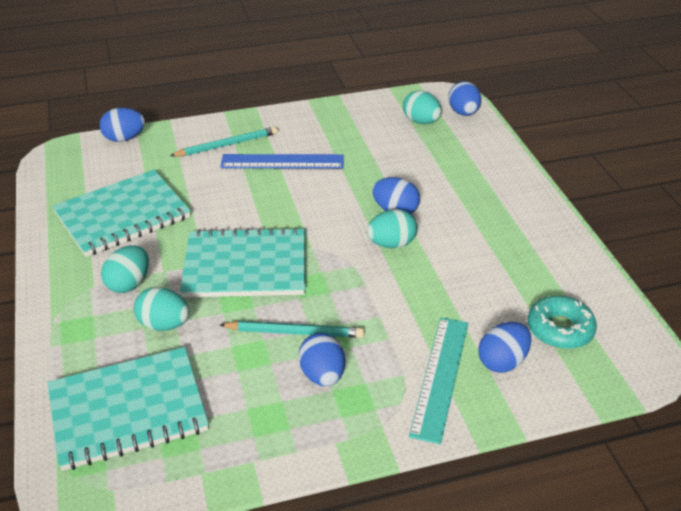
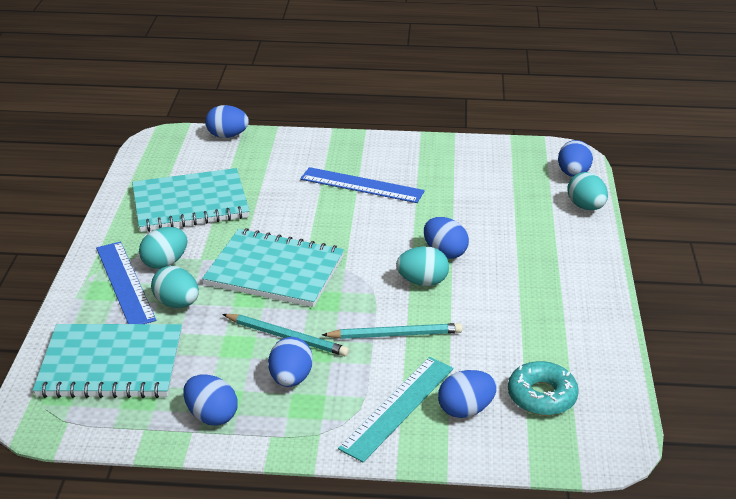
camera: 20 degrees right, 5 degrees down
(97, 316) = (125, 283): none -> blue ruler
(227, 145) = (318, 159): turquoise pencil -> turquoise pencil (395, 334)
(265, 438) = (212, 416): none -> blue egg
(421, 122) = (523, 174): turquoise egg -> turquoise egg (586, 207)

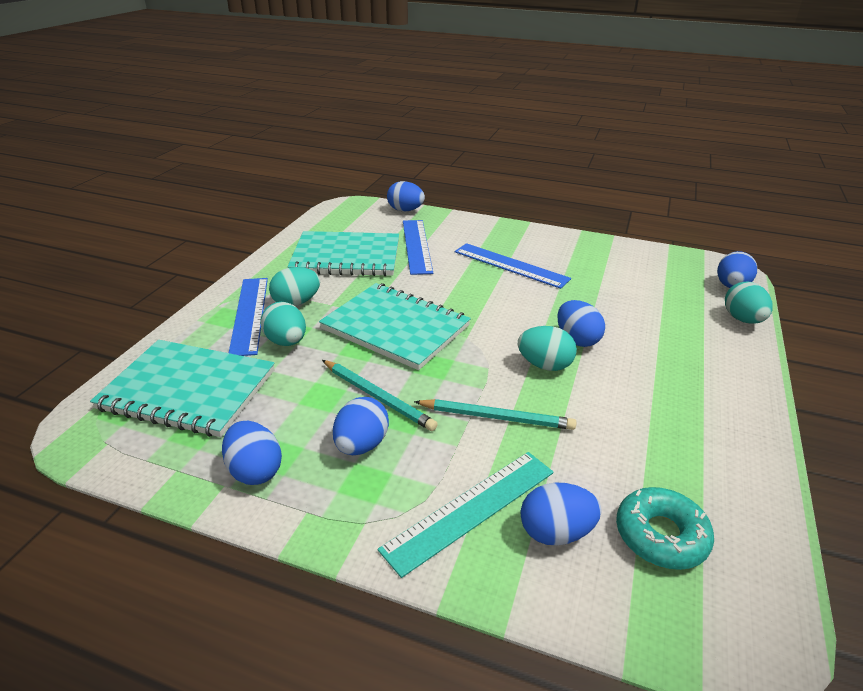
camera: 15 degrees right, 0 degrees up
(258, 178) = (417, 246): none -> blue ruler

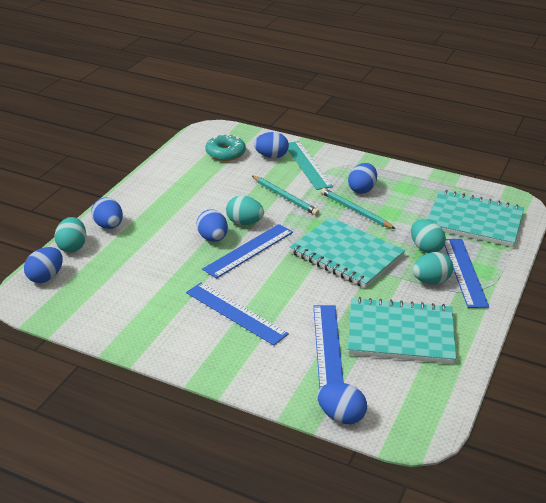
camera: 175 degrees left, 0 degrees up
(255, 470) = (414, 183): blue egg -> blue egg (109, 226)
(471, 509) = (307, 165): turquoise ruler -> turquoise ruler turned 75 degrees counterclockwise
(496, 417) = (285, 197): turquoise pencil -> turquoise pencil turned 150 degrees counterclockwise
(522, 326) = (249, 250): none -> blue ruler

